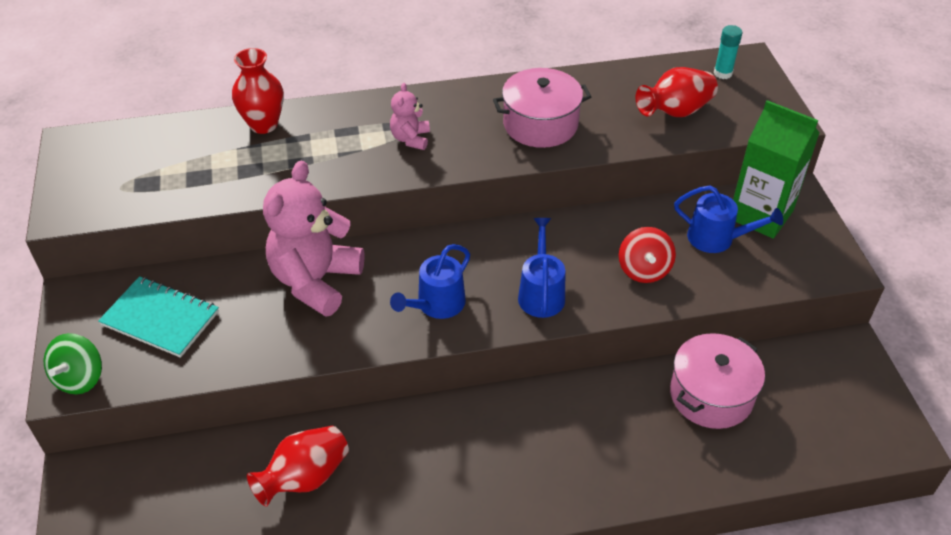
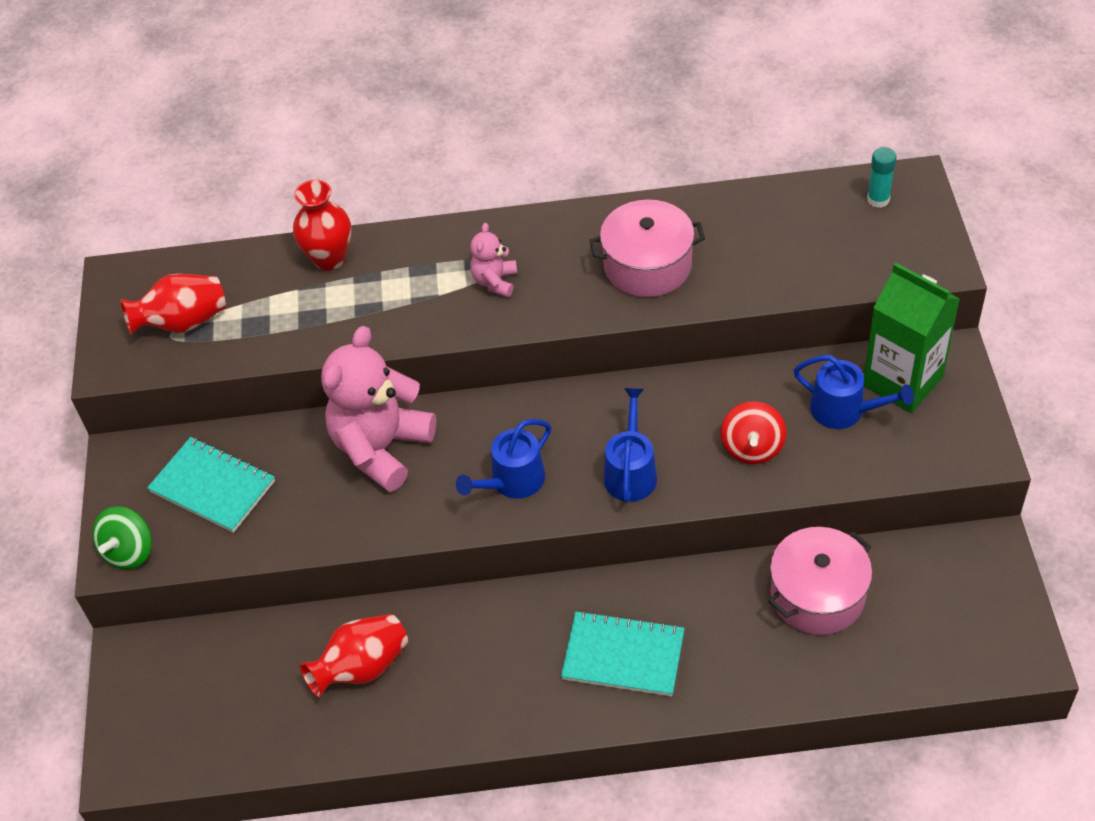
camera: 10 degrees right, 5 degrees up
(547, 455) = (623, 656): none -> turquoise notebook
(675, 111) = (810, 252): red vase -> red vase (183, 322)

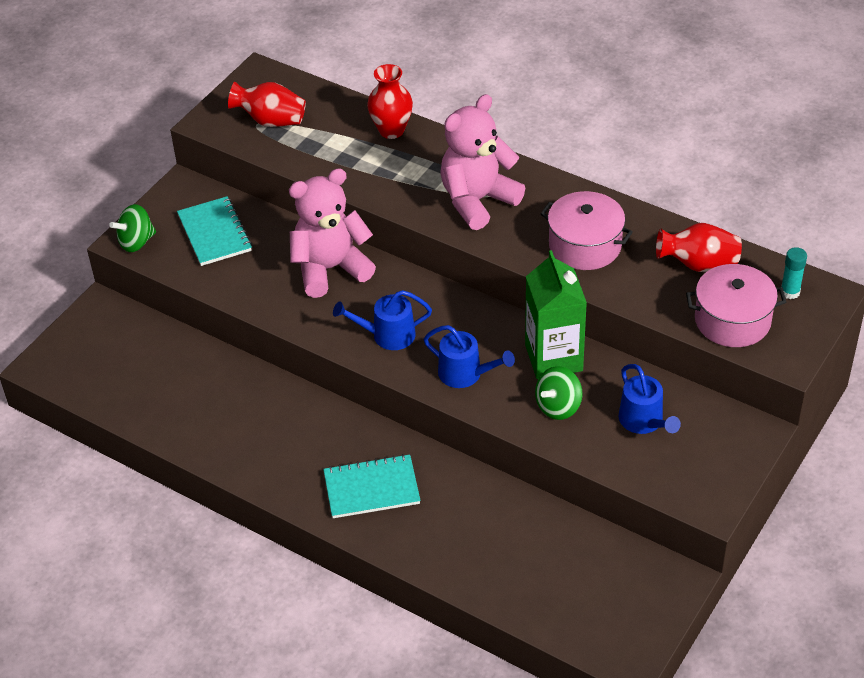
camera: 35 degrees right, 5 degrees down
(362, 667) = (216, 396): red vase -> red vase (698, 264)
(495, 281) = (477, 200): pink teddy bear -> pink teddy bear, size x2.09
(623, 656) = (371, 488): turquoise notebook -> turquoise notebook turned 60 degrees counterclockwise
(631, 472) = (465, 374): blue watering can -> blue watering can turned 75 degrees clockwise
(752, 447) = (558, 406): red spinning top -> green spinning top
(817, 595) = (529, 533): pink pot -> pink pot (732, 320)
(902, 381) = (704, 427): green carton -> green carton (553, 358)

